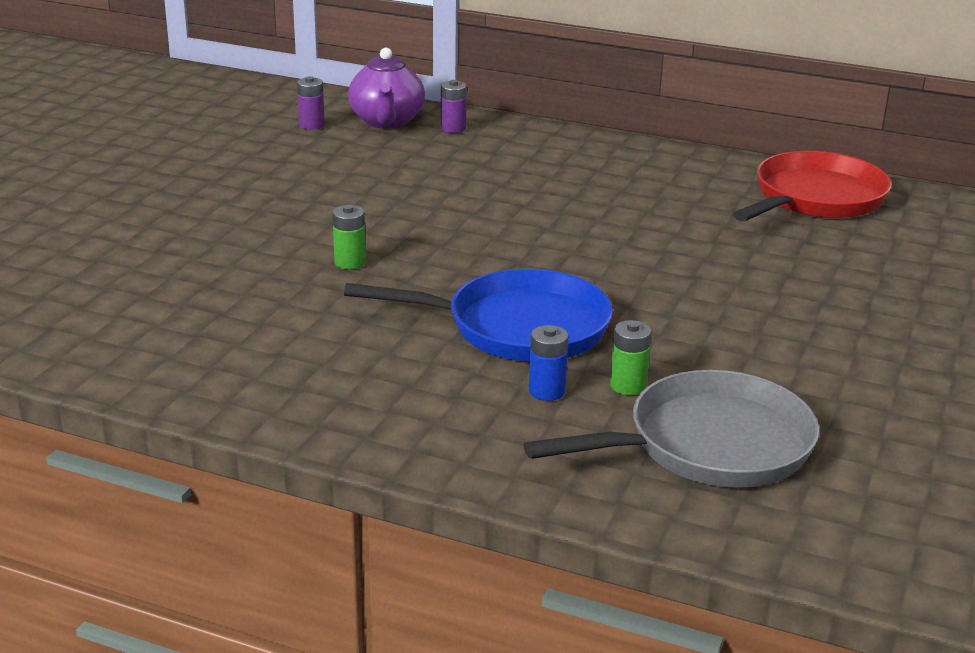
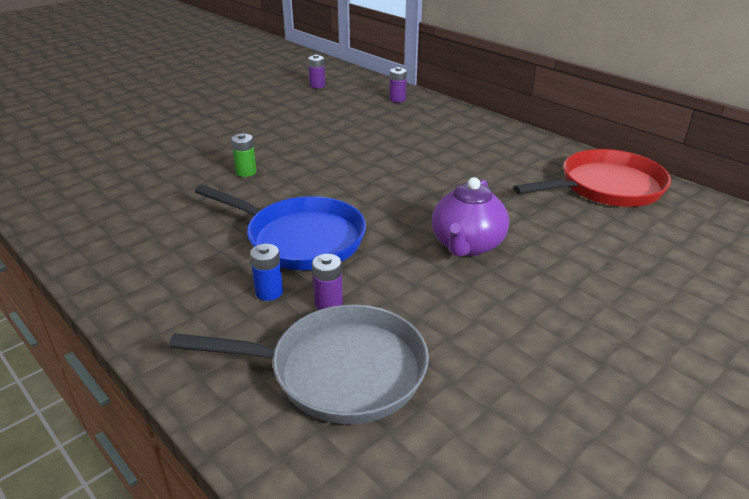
camera: 25 degrees right, 5 degrees up
(387, 121) = (362, 90): purple teapot -> purple teapot (467, 245)
(628, 386) = (328, 303): green battery -> purple battery

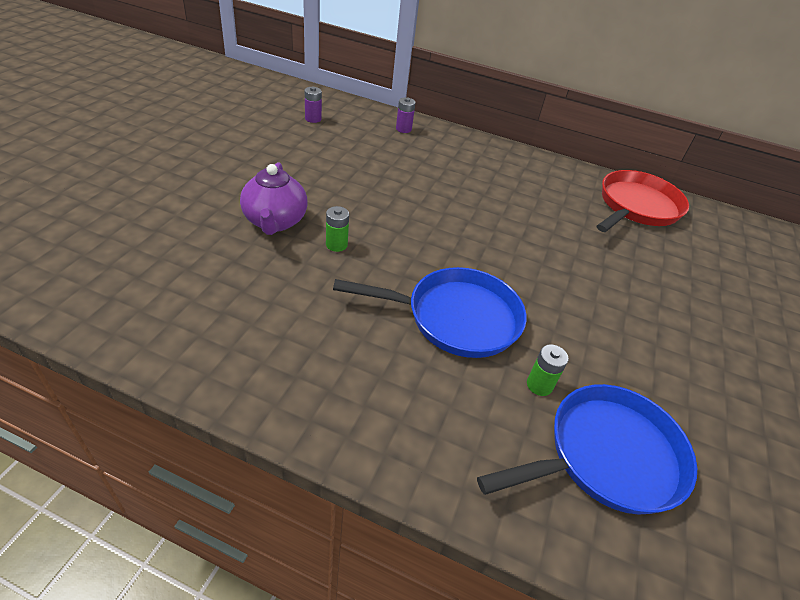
camera: 30 degrees left, 10 degrees up
(269, 292) = (481, 388): blue battery -> none
(328, 303) = (539, 385): purple battery -> green battery
(338, 371) = (606, 456): grey pan -> blue pan
(467, 245) = (590, 291): purple teapot -> purple teapot (275, 221)

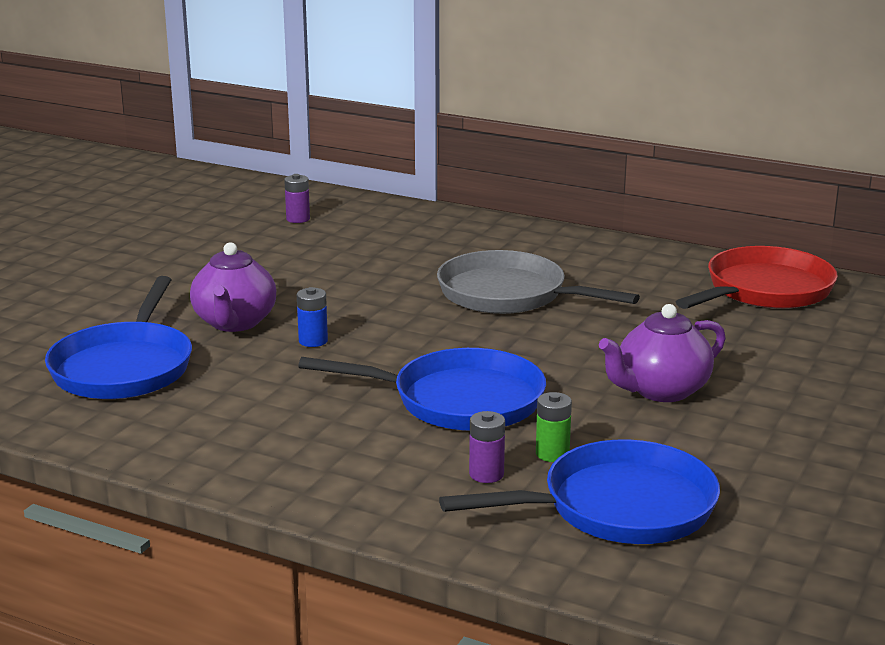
camera: 10 degrees right, 20 degrees down
(189, 269) = (125, 367): none -> blue pan
(336, 245) = (313, 341): green battery -> blue battery
(403, 129) = (429, 223): purple battery -> purple battery (486, 474)
(470, 202) = (509, 295): none -> grey pan
(599, 310) = (661, 390): none -> purple teapot

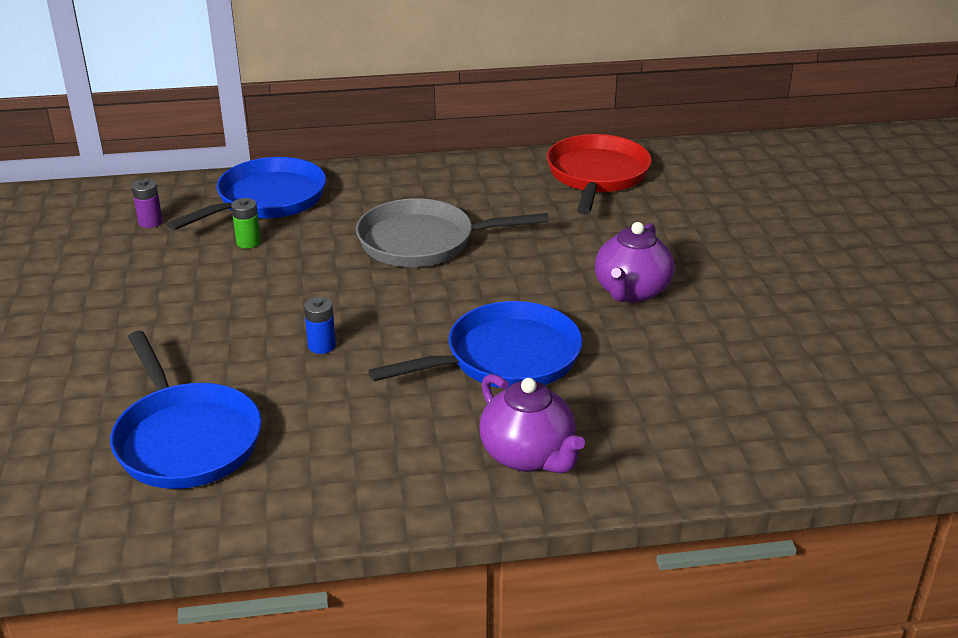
camera: 35 degrees left, 10 degrees up
(234, 322) = (229, 353): purple teapot -> purple teapot (528, 455)
(486, 474) = (604, 417): purple battery -> none
(552, 454) = (626, 378): green battery -> green battery (248, 242)
(618, 507) = (719, 405): blue pan -> blue pan (266, 200)

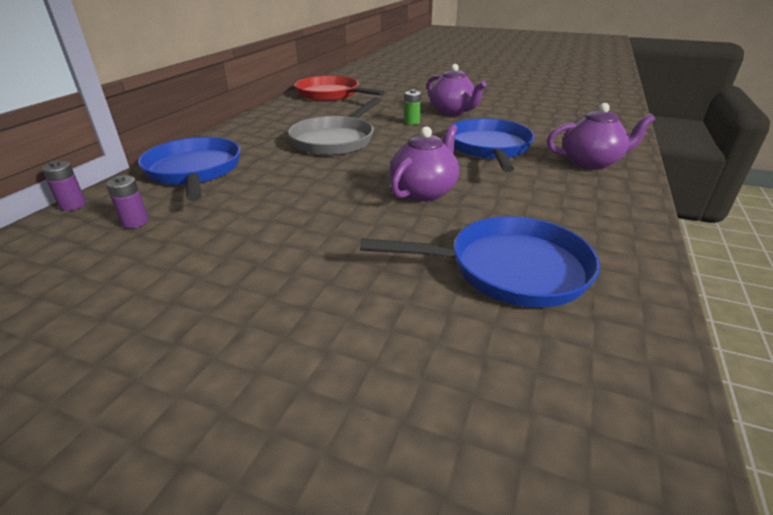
camera: 60 degrees left, 0 degrees up
(160, 182) = (73, 205): none -> purple battery
(248, 242) = (244, 189): green battery -> green battery (411, 122)
(322, 346) = (424, 192): blue battery -> purple teapot

